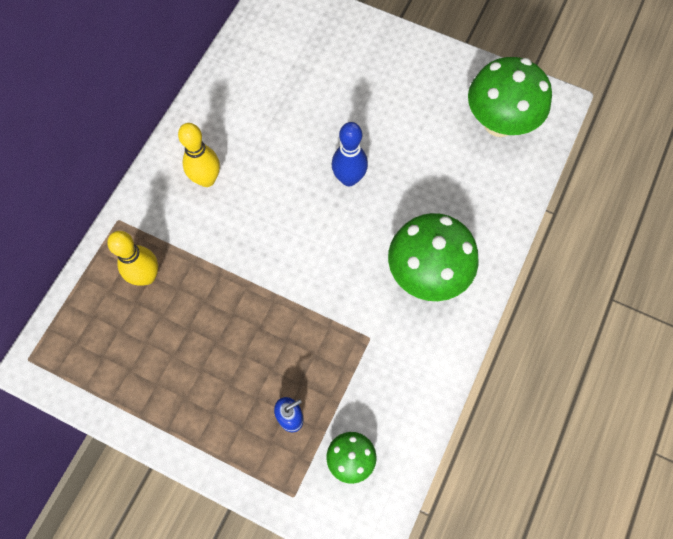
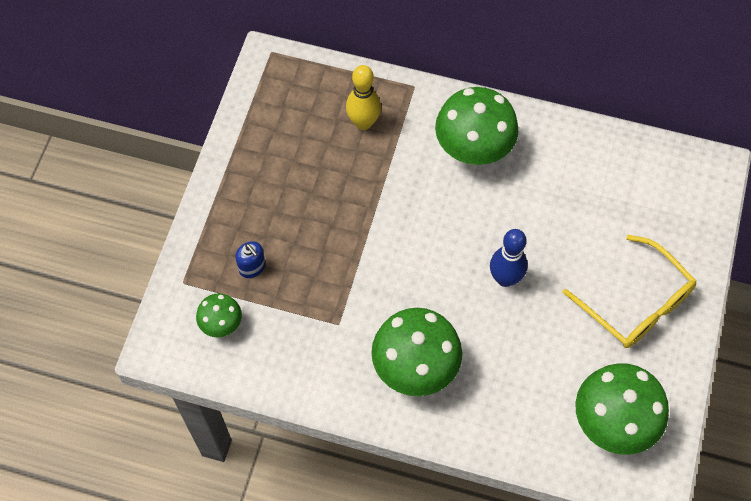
camera: 80 degrees right, 5 degrees down
(207, 179) = (473, 150): yellow bowling pin -> green mushroom
(392, 80) = (636, 303): none -> yellow glasses

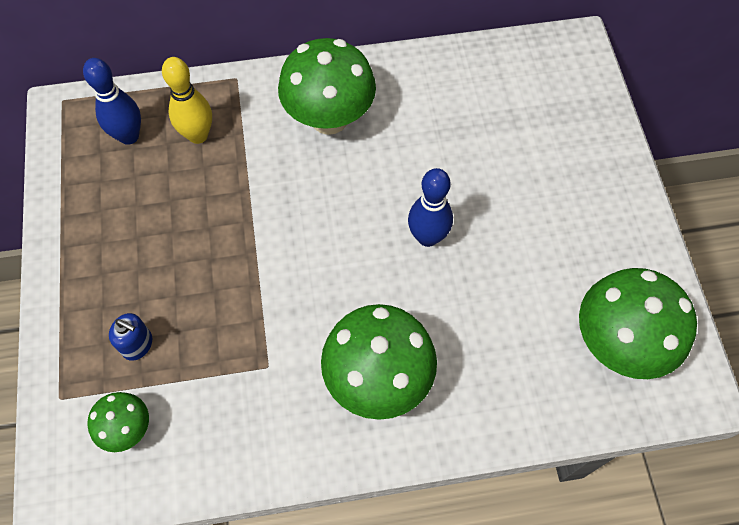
camera: 25 degrees left, 0 degrees up
(310, 102) = (129, 136): none -> blue bowling pin
(636, 303) = (574, 206): yellow glasses -> none

